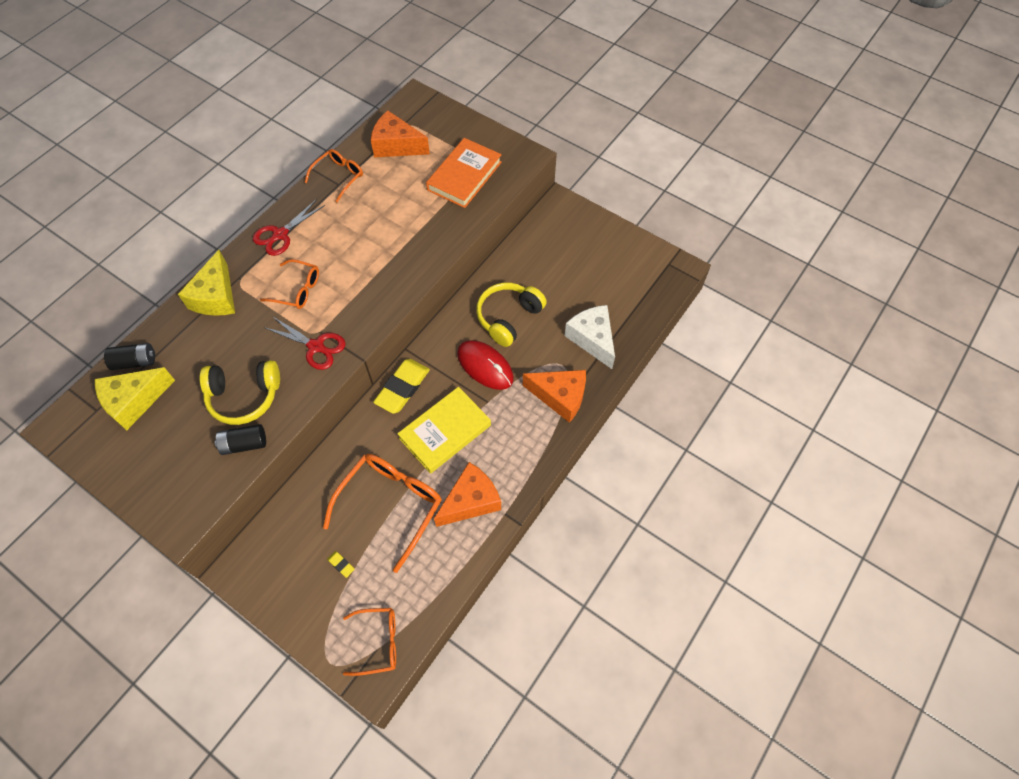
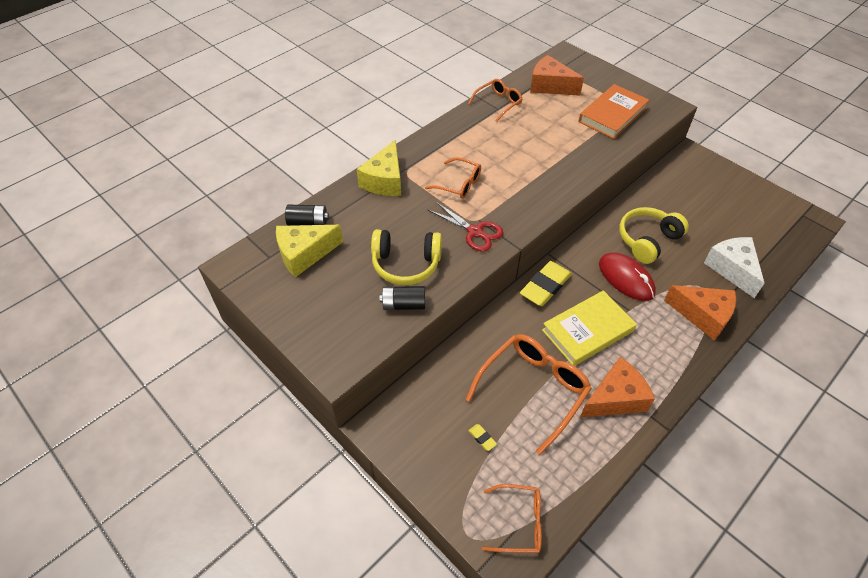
camera: 10 degrees right, 10 degrees down
(280, 235) = (444, 140): red scissors -> none

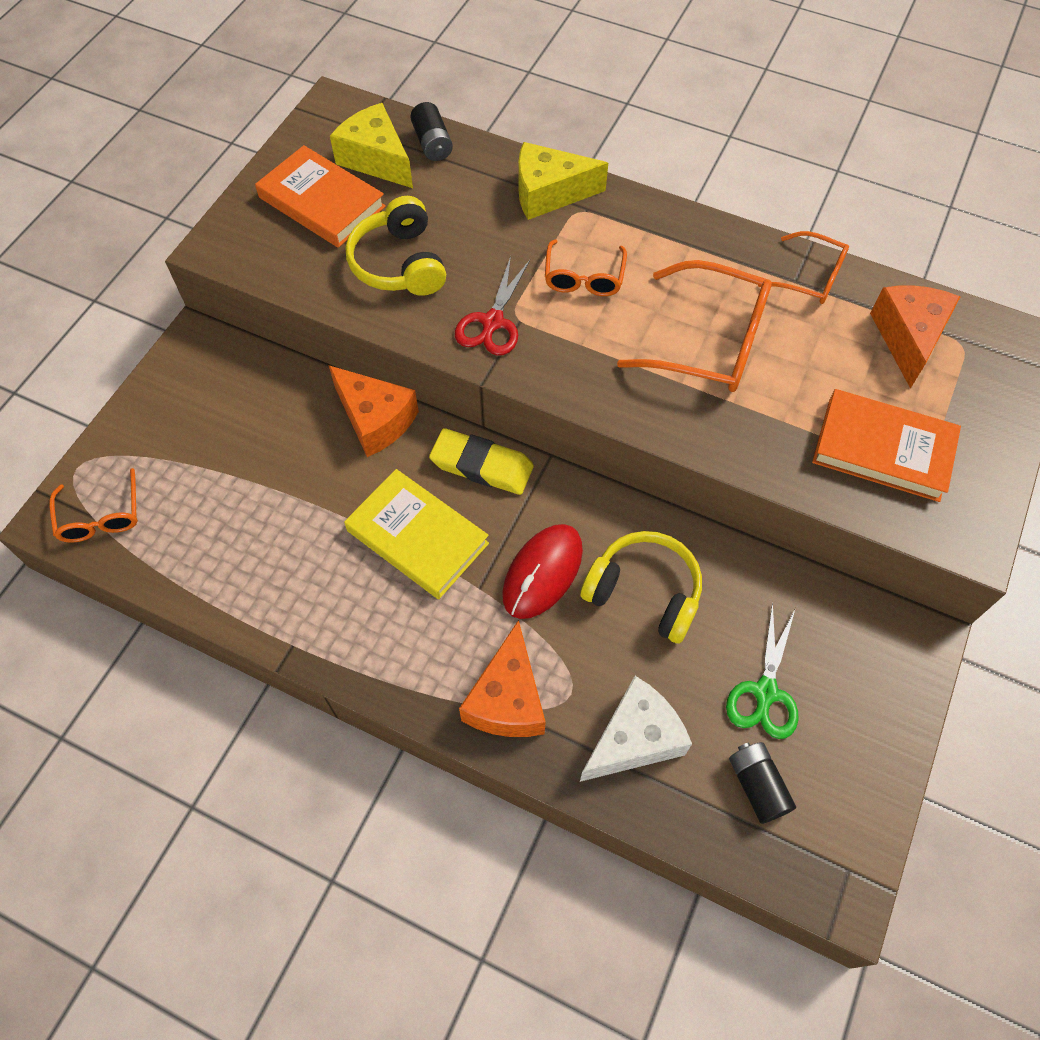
camera: 70 degrees right, 10 degrees up
(327, 293) = (322, 202): none -> orange book
(404, 304) = (329, 282): black battery -> black battery (757, 786)
(482, 438) = (205, 450): yellow eraser -> none
(533, 390) = (293, 490): orange glasses -> orange glasses (709, 342)
(615, 398) = (308, 594): orange cheese -> orange cheese (375, 420)
(712, 213) = (765, 693): none -> green scissors

